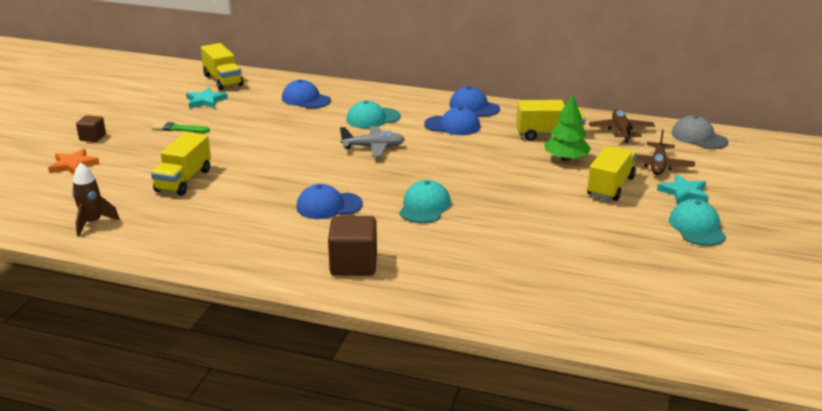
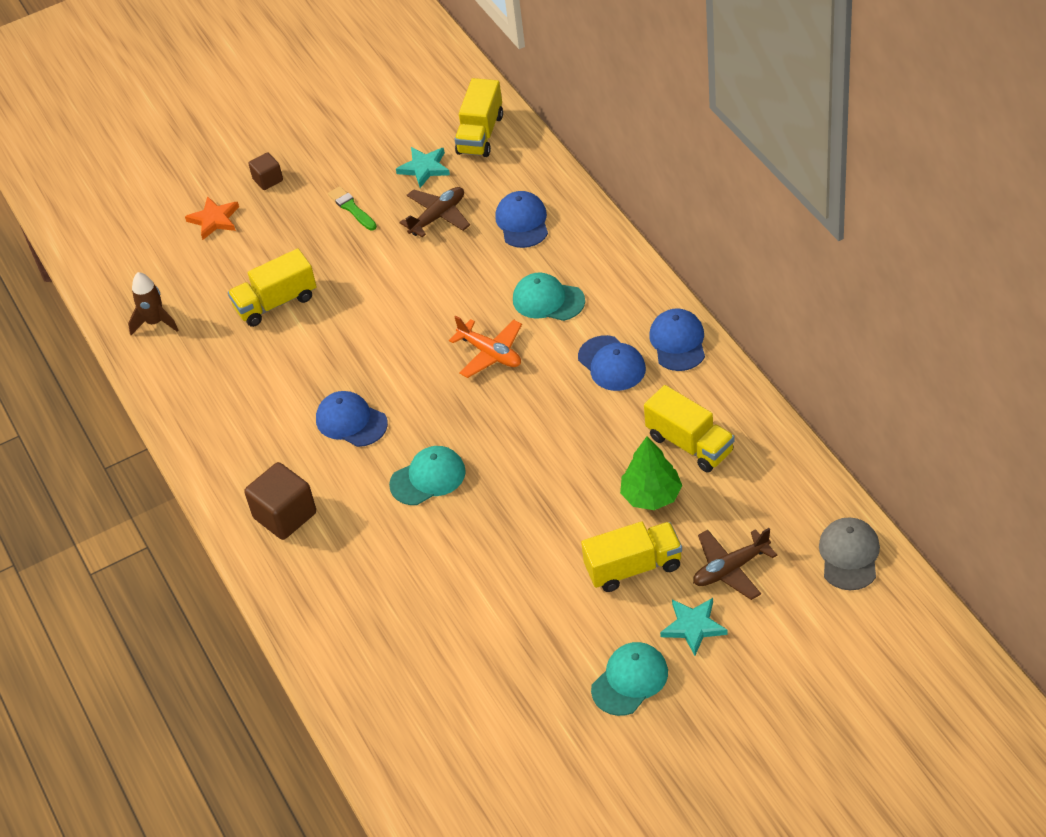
camera: 50 degrees right, 20 degrees up
(373, 147) = (490, 353): grey plane -> orange plane
(621, 131) = (778, 488): brown plane -> brown plane (438, 217)

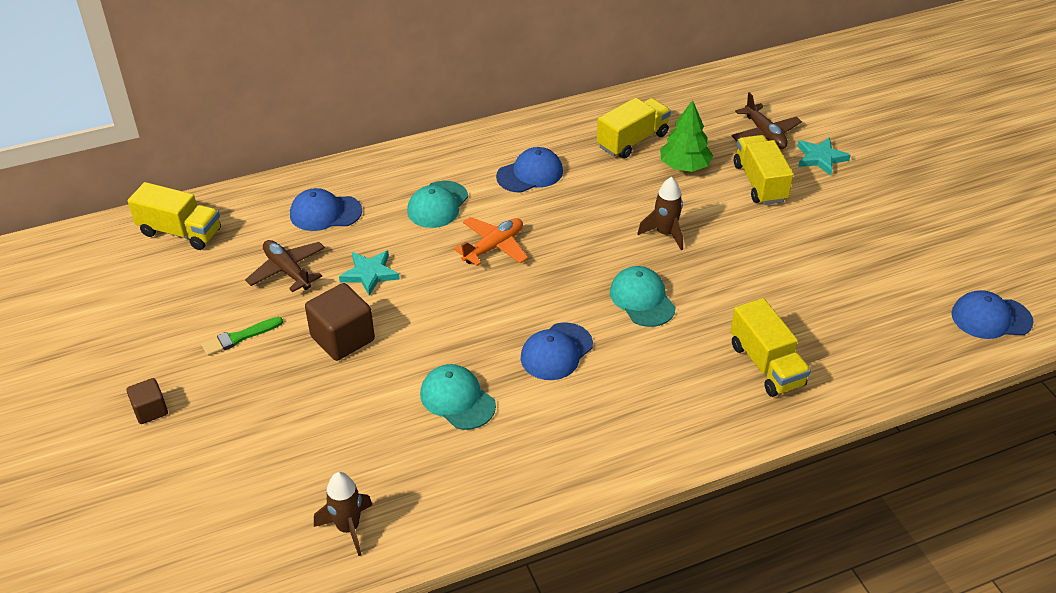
camera: 90 degrees left, 5 degrees down
(214, 220) = (193, 465): orange star -> none
(276, 303) = (361, 408): yellow truck -> yellow truck (766, 365)
(285, 515) = (674, 409): brown cube -> brown cube (342, 338)
(424, 168) = (208, 276): turquoise star -> turquoise star (370, 274)
(530, 488) = (665, 234): none -> brown rocket
(630, 680) = (873, 195): turquoise cap -> turquoise cap (457, 399)
(678, 342) = (516, 135): blue cap -> blue cap (991, 318)
(849, 555) = (756, 79): grey cap -> none

